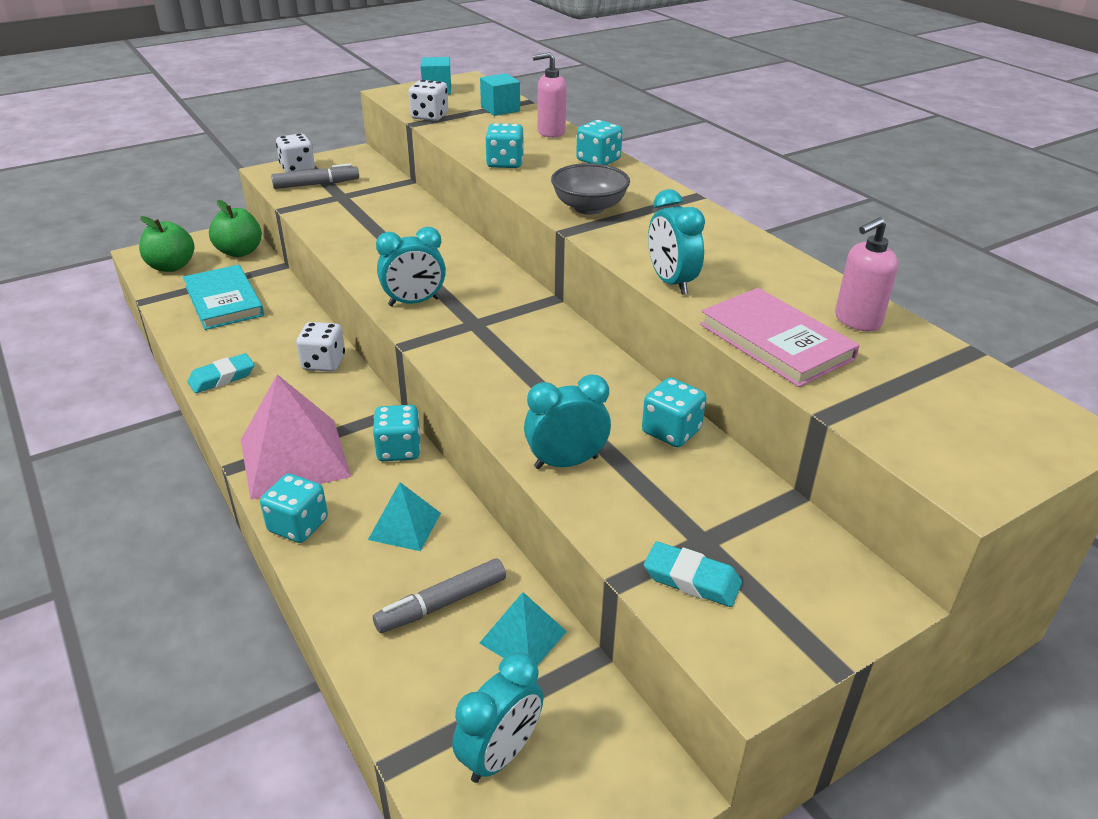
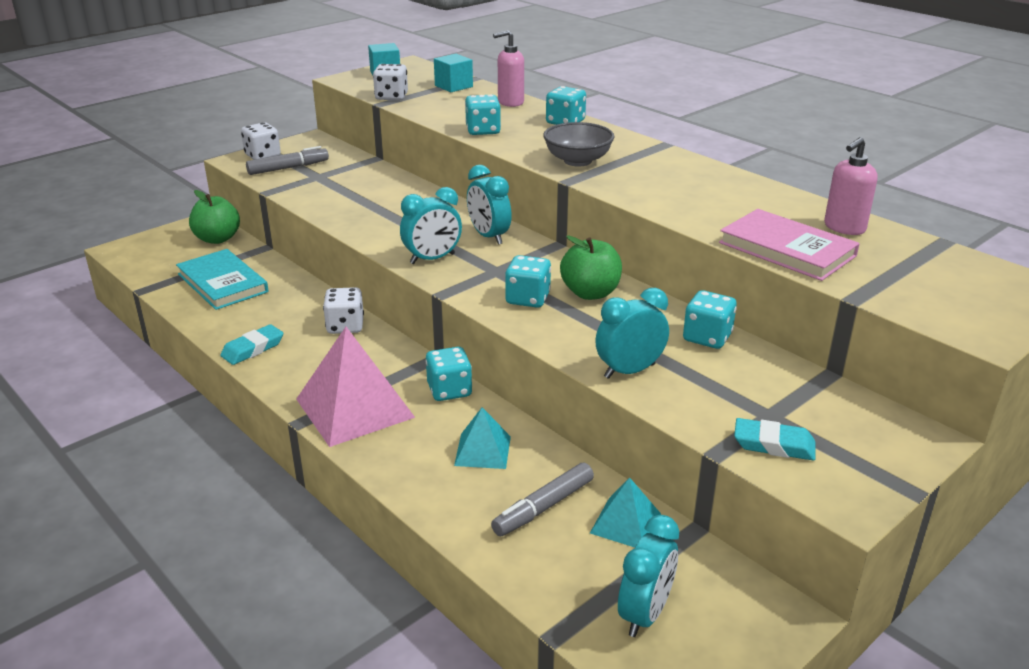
camera: 10 degrees left, 5 degrees down
(171, 266) = (155, 258): green apple -> green apple (590, 293)
(298, 525) = (384, 462): turquoise dice -> turquoise dice (528, 299)
(671, 282) = (678, 213): turquoise clock -> turquoise clock (489, 236)

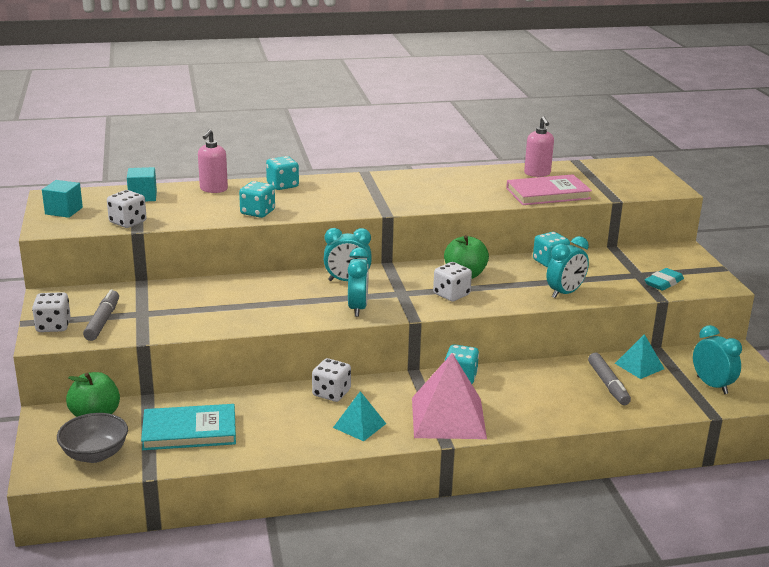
camera: 60 degrees left, 5 degrees down
(253, 349) = (321, 440): turquoise eraser -> none
(482, 450) = (538, 386): turquoise pyramid -> turquoise pyramid (359, 425)
(528, 299) = (451, 294): turquoise dice -> white dice
(577, 161) = (357, 202): grey bowl -> grey bowl (95, 454)
(629, 371) = (565, 293): turquoise clock -> turquoise clock turned 135 degrees counterclockwise

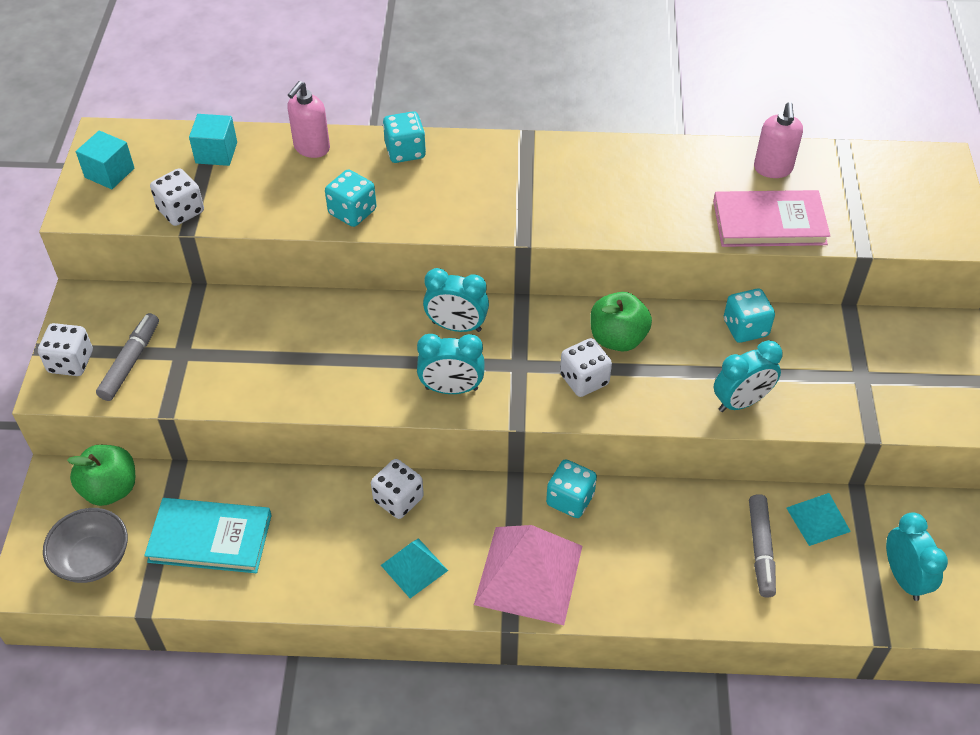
camera: 15 degrees right, 25 degrees up
(358, 308) = (451, 389): turquoise clock -> turquoise clock turned 75 degrees clockwise
(663, 283) = (891, 402): turquoise eraser -> none

